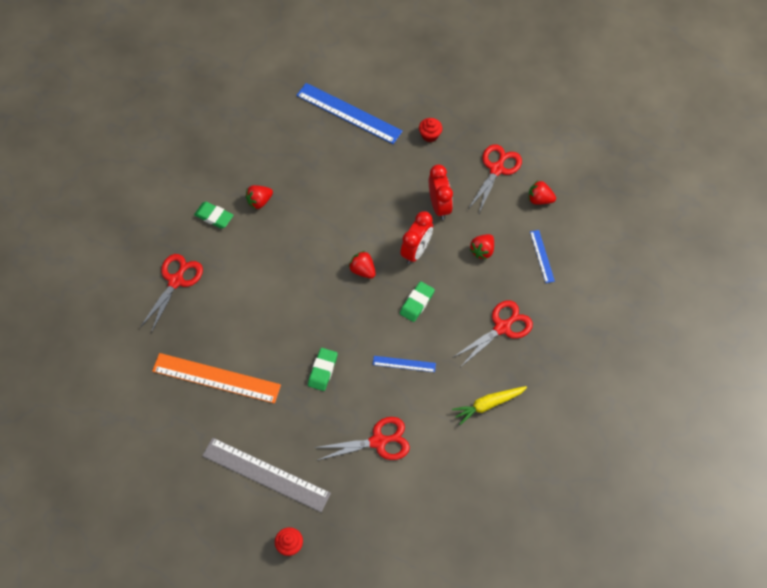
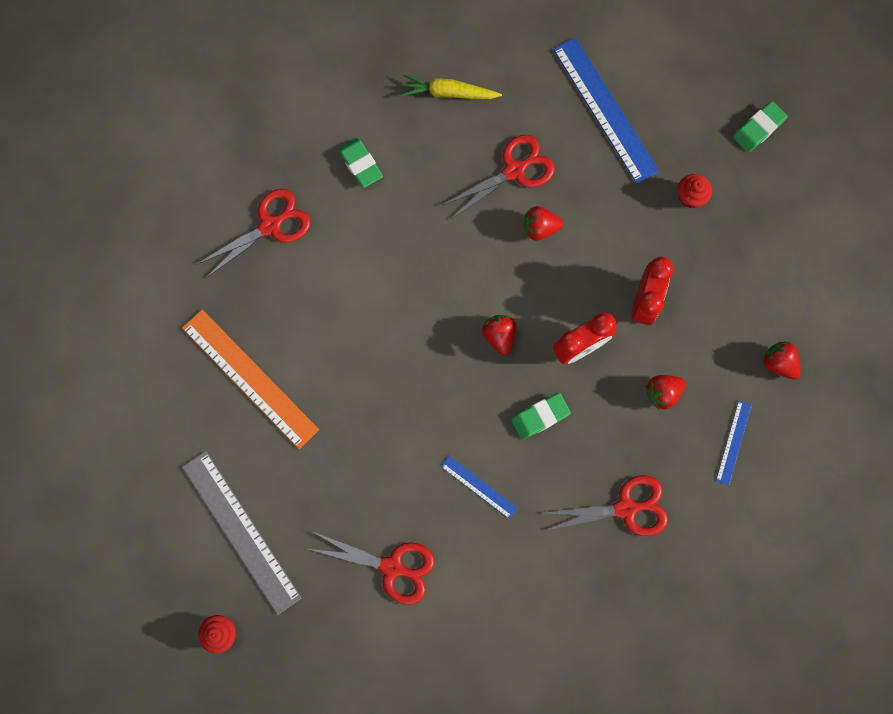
camera: 30 degrees right, 15 degrees up
(259, 201) = (426, 173): red strawberry -> red strawberry (540, 228)
(322, 370) = (377, 440): green eraser -> green eraser (758, 128)
(488, 404) = (548, 597): yellow carrot -> yellow carrot (449, 93)
(496, 169) = (748, 291): red scissors -> red scissors (514, 171)

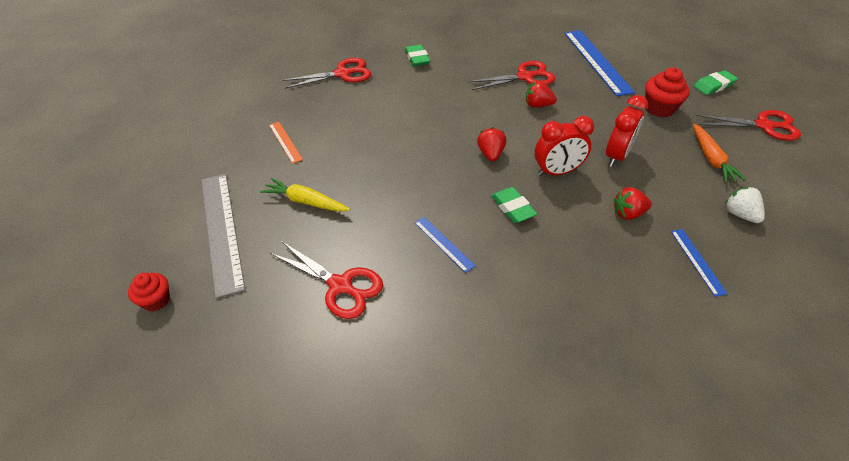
camera: 15 degrees right, 30 degrees down
(250, 378) = (285, 142): orange ruler -> orange ruler, size x0.49
(449, 93) = (488, 40): yellow carrot -> yellow carrot (306, 202)
(540, 416) = (513, 208): green eraser -> green eraser turned 75 degrees clockwise
(625, 508) = (583, 289): red scissors -> red scissors (763, 126)
(690, 196) = (659, 109): red cupcake -> red cupcake, size x1.54
(733, 442) = (697, 261): blue ruler -> blue ruler turned 45 degrees counterclockwise
(751, 278) = (711, 159): none -> orange carrot
(778, 363) = (740, 214): red strawberry -> white strawberry

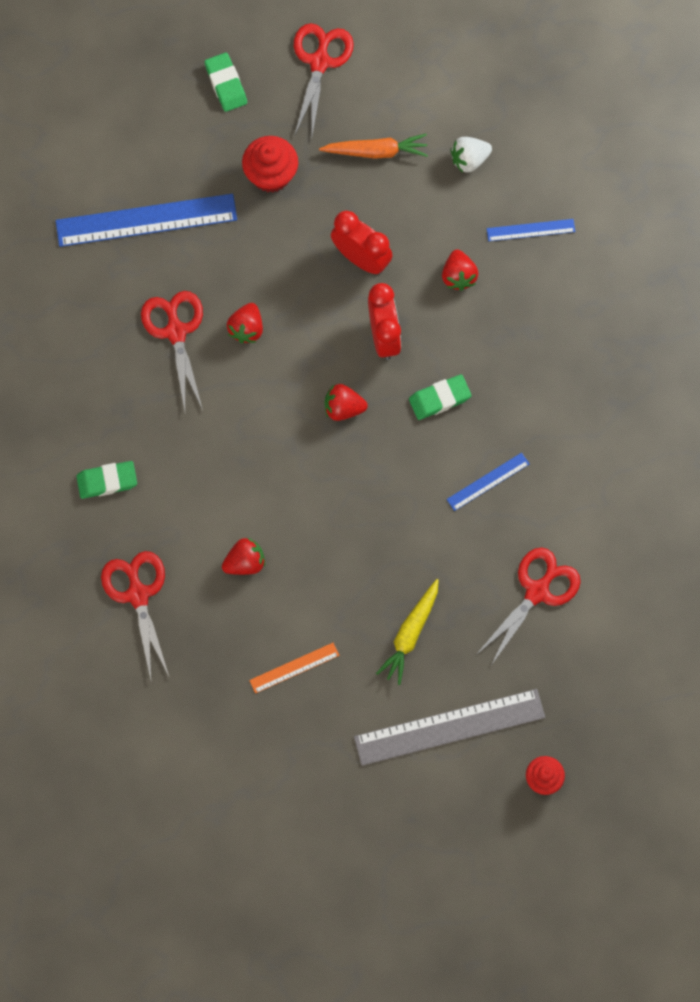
camera: 85 degrees left, 25 degrees up
(365, 115) = (245, 562): none -> red strawberry

